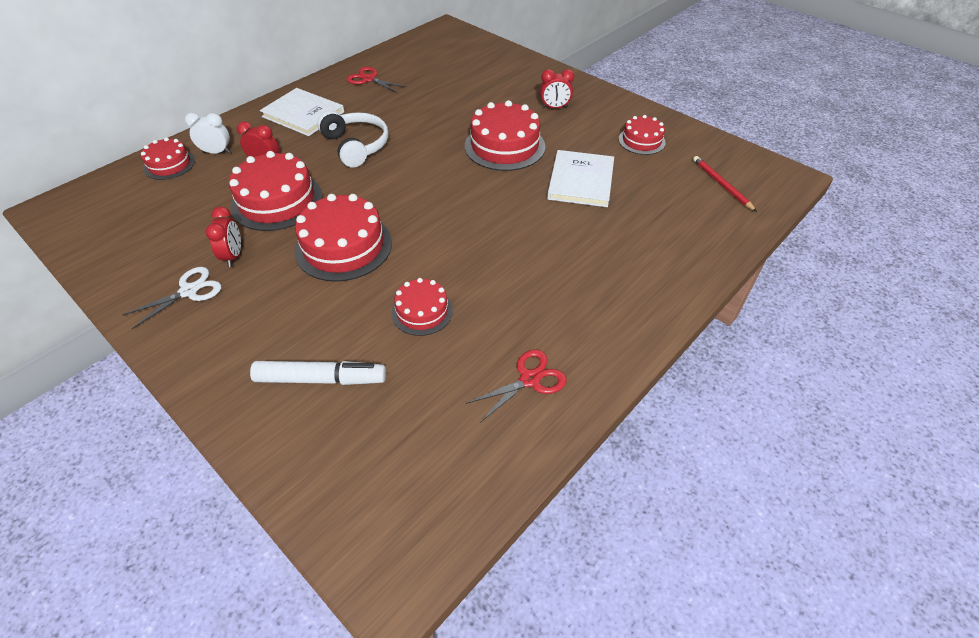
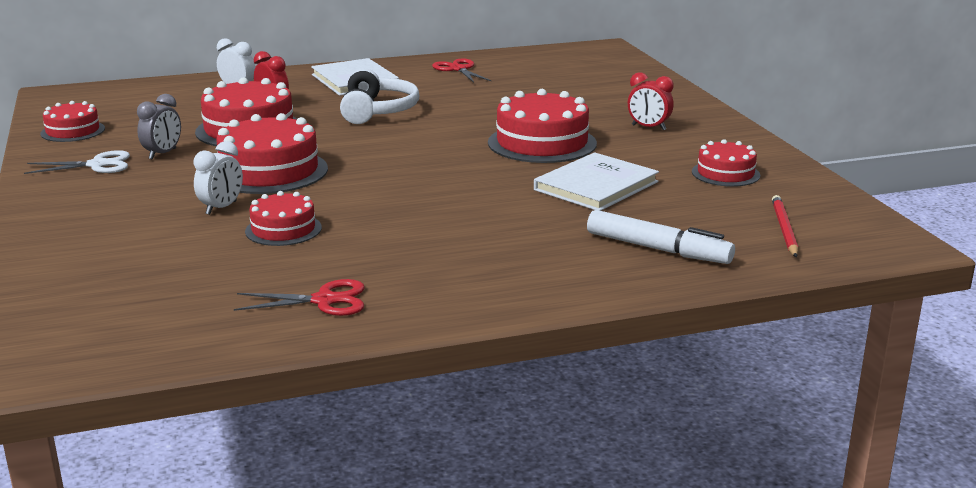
camera: 30 degrees right, 25 degrees down
(169, 164) = (186, 88): red cake -> red cake (73, 131)
(233, 256) = (163, 154): red clock -> grey clock
(320, 379) = (132, 243): white marker -> white marker (657, 249)
(350, 305) = (221, 208): none -> white clock

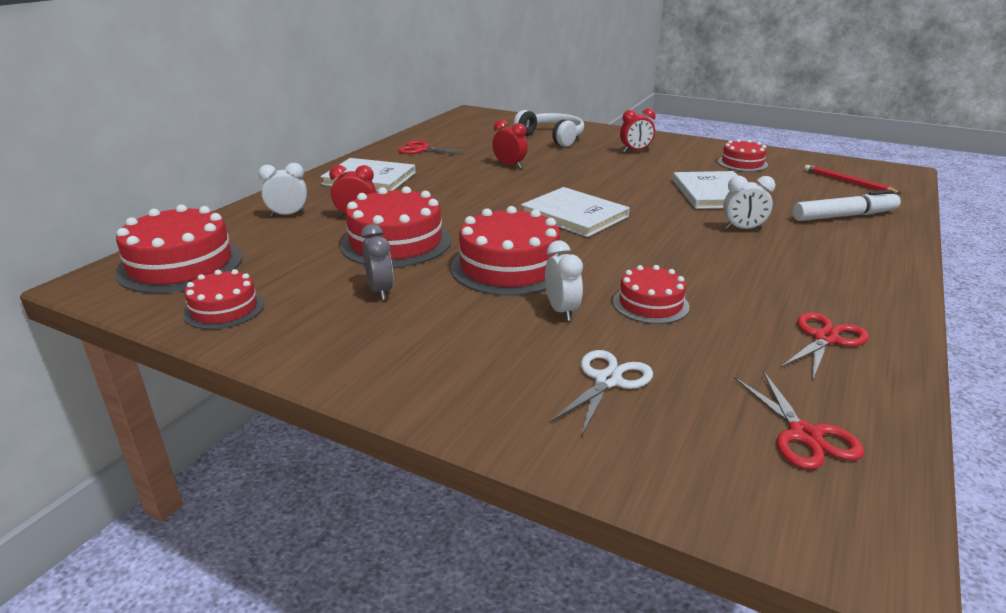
camera: 45 degrees left, 5 degrees up
(97, 165) = (346, 327): white scissors -> white scissors (607, 381)
(146, 326) = (804, 435): none -> red scissors
(377, 111) = (452, 194): white headphones -> white headphones (552, 137)
(418, 157) = (574, 215): none -> white book
(489, 104) = (509, 165): none -> red clock
(520, 219) = (743, 229): none -> white clock
(542, 143) = (612, 179): red cake -> red cake (181, 265)

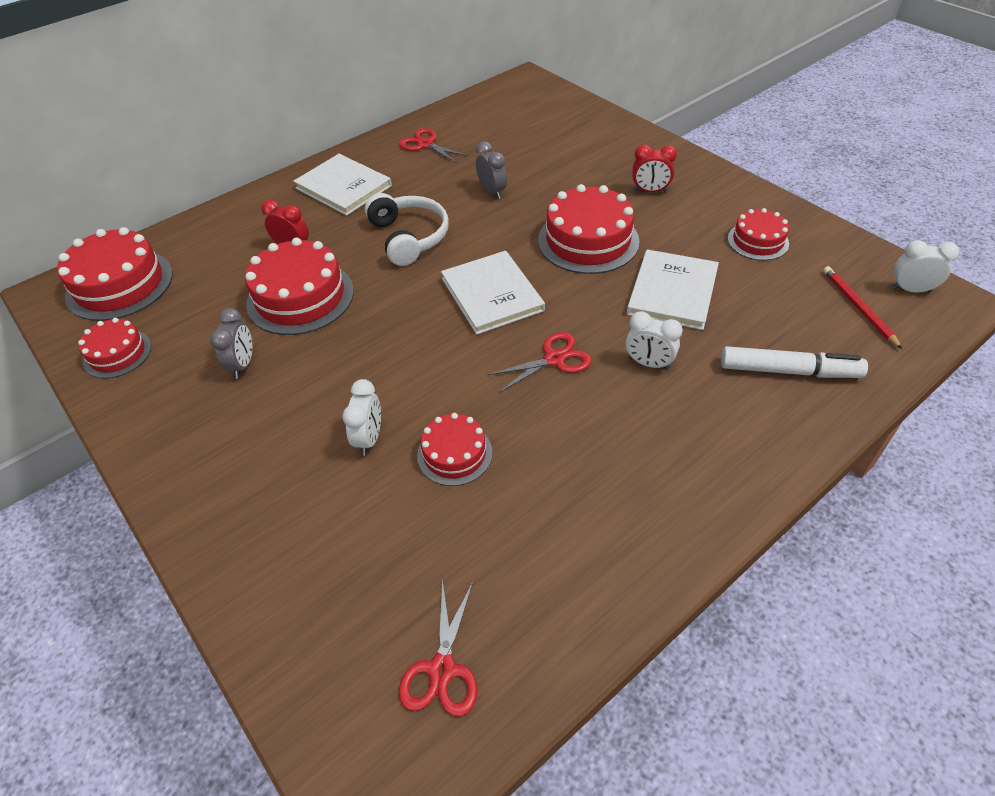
camera: 25 degrees right, 20 degrees up
(288, 215) = (239, 231): white clock -> white clock (910, 290)
(509, 165) = (492, 192): red clock -> grey clock
(509, 267) = (371, 361): red cake -> red cake (588, 240)
(552, 137) = (576, 146): white headphones -> white headphones (409, 237)
(607, 381) = (337, 542): white scissors -> none
(825, 338) = (577, 557): red scissors -> red scissors (554, 359)

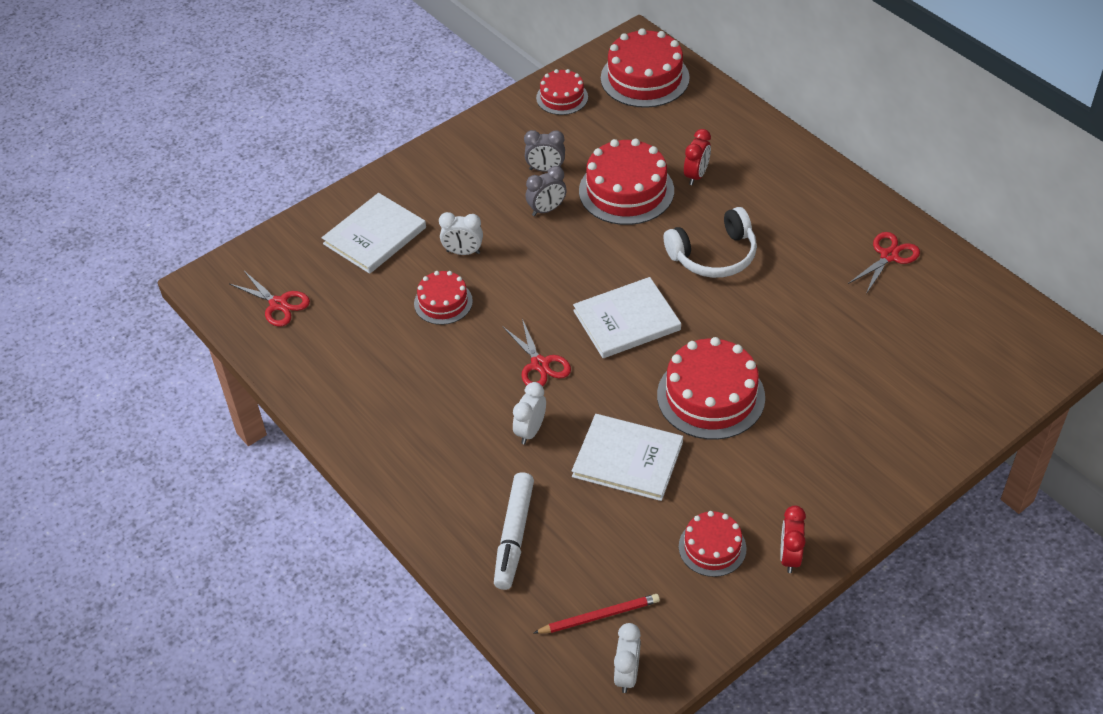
camera: 90 degrees right, 0 degrees up
(343, 187) = (798, 198): white book -> white book (374, 236)
(442, 669) = (278, 304): red scissors -> red scissors turned 150 degrees counterclockwise
(492, 192) = (796, 317): grey clock -> grey clock (546, 210)
(650, 191) = (806, 458): red clock -> red clock (789, 556)

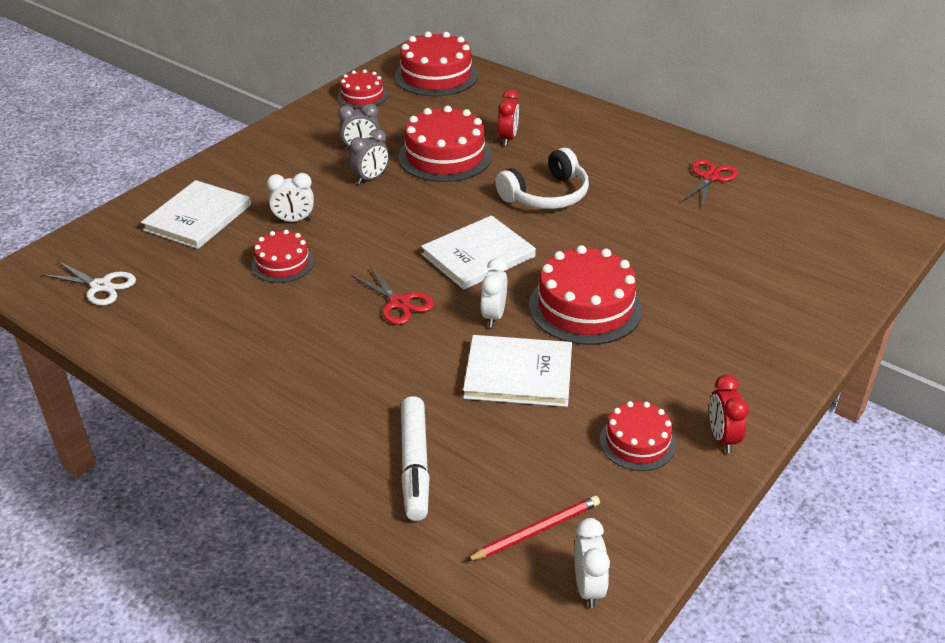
camera: 15 degrees left, 10 degrees down
(278, 304) = (101, 286): red scissors -> white scissors
(530, 431) = (405, 363): white clock -> white clock (493, 316)

